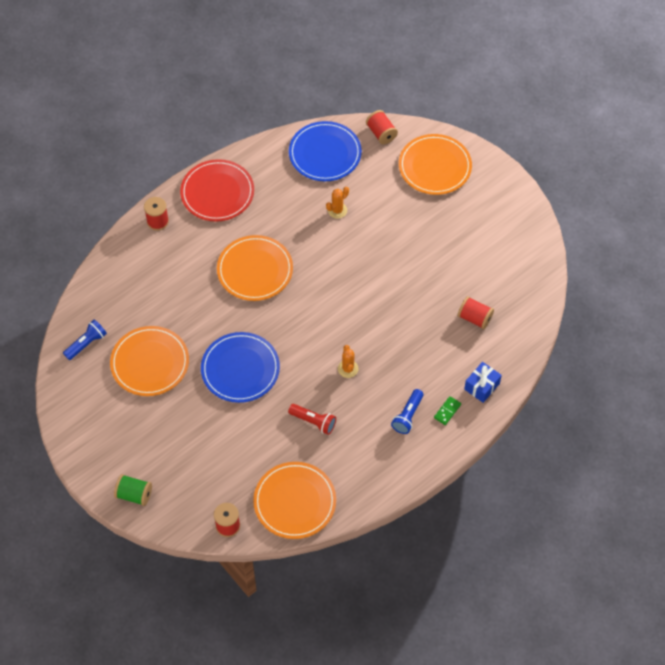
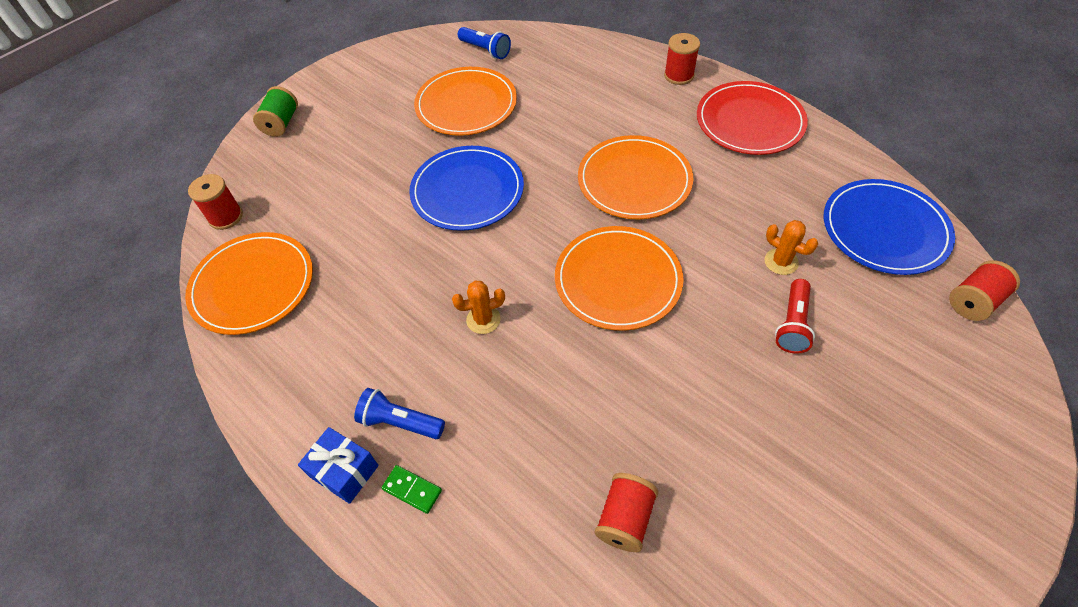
camera: 85 degrees right, 5 degrees down
(313, 421) = (385, 288): red flashlight -> red flashlight (792, 324)
(435, 166) = (950, 399): orange plate -> orange plate (618, 280)
(482, 386) = (470, 551): blue gift -> blue gift (344, 471)

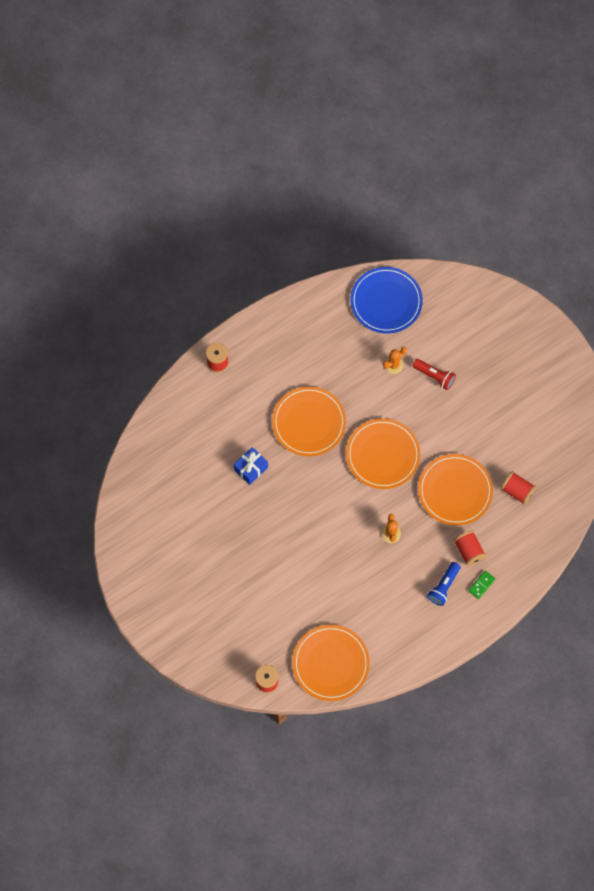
camera: 80 degrees left, 15 degrees up
(281, 123) = (182, 643): green spool -> none
(344, 471) = (464, 617): blue gift -> blue gift (251, 468)
(466, 105) = (203, 511): orange plate -> orange plate (455, 491)
(467, 191) = (288, 525): blue plate -> none
(485, 50) = (143, 486): blue flashlight -> none
(749, 121) = (277, 336): red plate -> none
(973, 301) = (443, 283): red spool -> red spool (468, 551)

